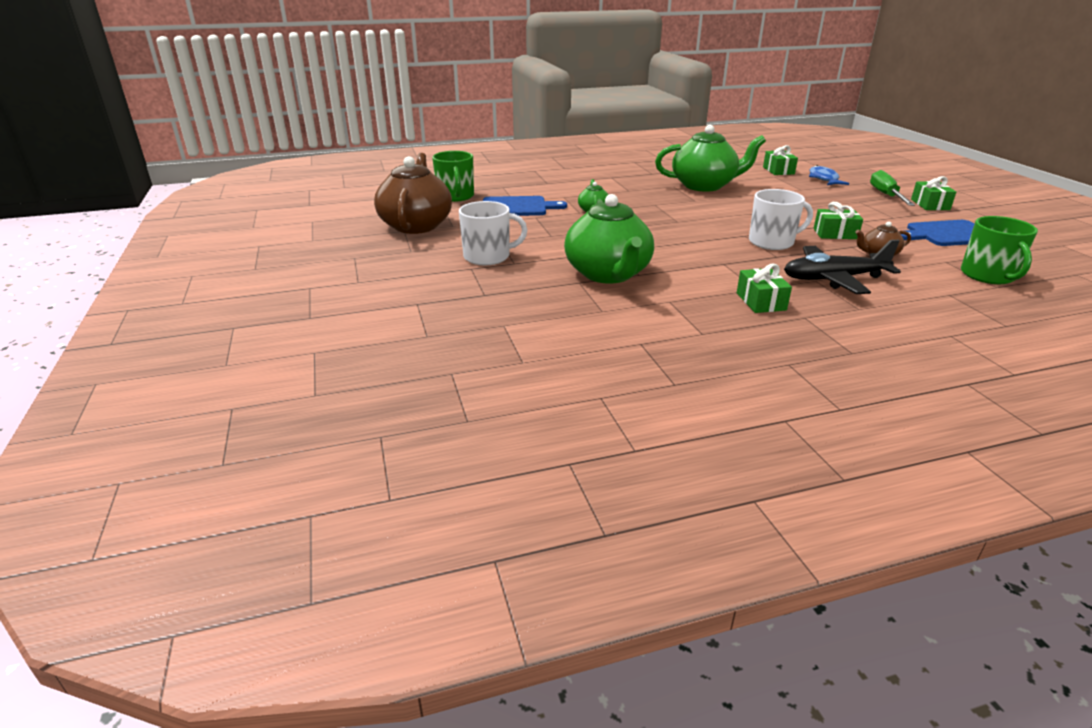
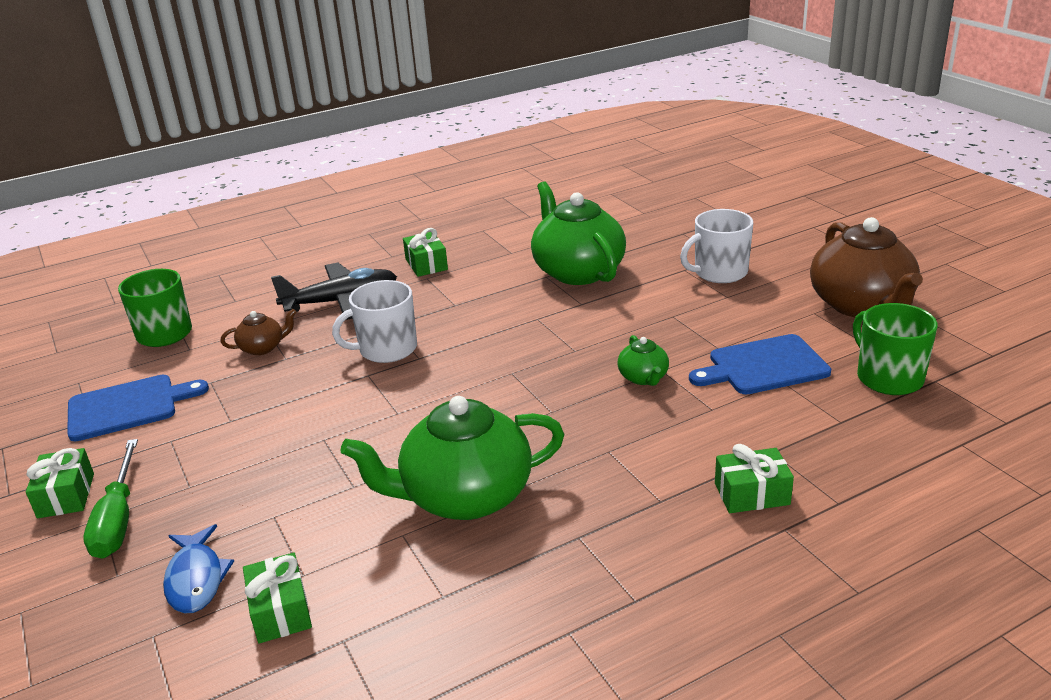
camera: 170 degrees right, 0 degrees up
(835, 234) = (292, 381): green gift -> green gift (752, 494)

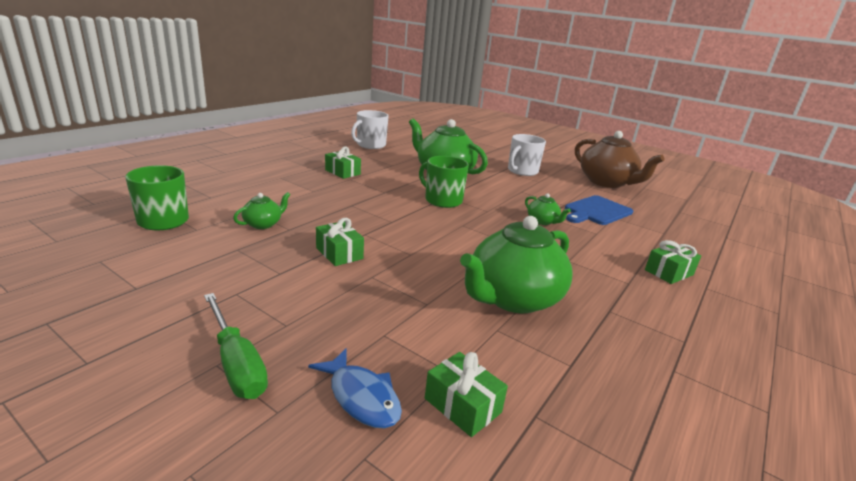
camera: 30 degrees left, 5 degrees down
(66, 495) = (160, 352): green gift -> green gift (339, 253)
(128, 407) = (170, 274): blue cutting board -> none
(263, 348) = (263, 224): brown teapot -> green teapot
(341, 301) = (300, 194): black plane -> none
(386, 349) = (363, 218): white mug -> white mug (370, 145)
(888, 377) = (658, 212): green mug -> green mug (442, 200)

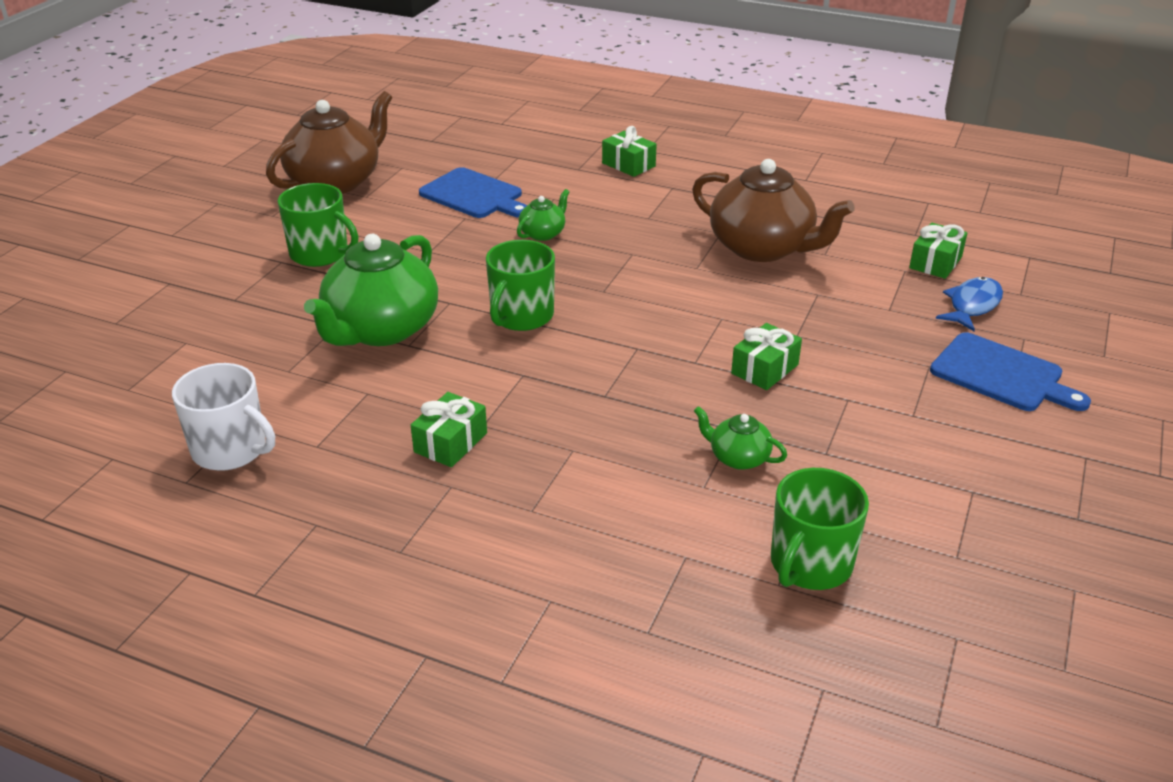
camera: 100 degrees left, 10 degrees up
(236, 363) = (1001, 375): green screwdriver -> blue cutting board
(512, 298) = (763, 248): green teapot -> brown teapot
(522, 171) = (320, 253): white mug -> green mug

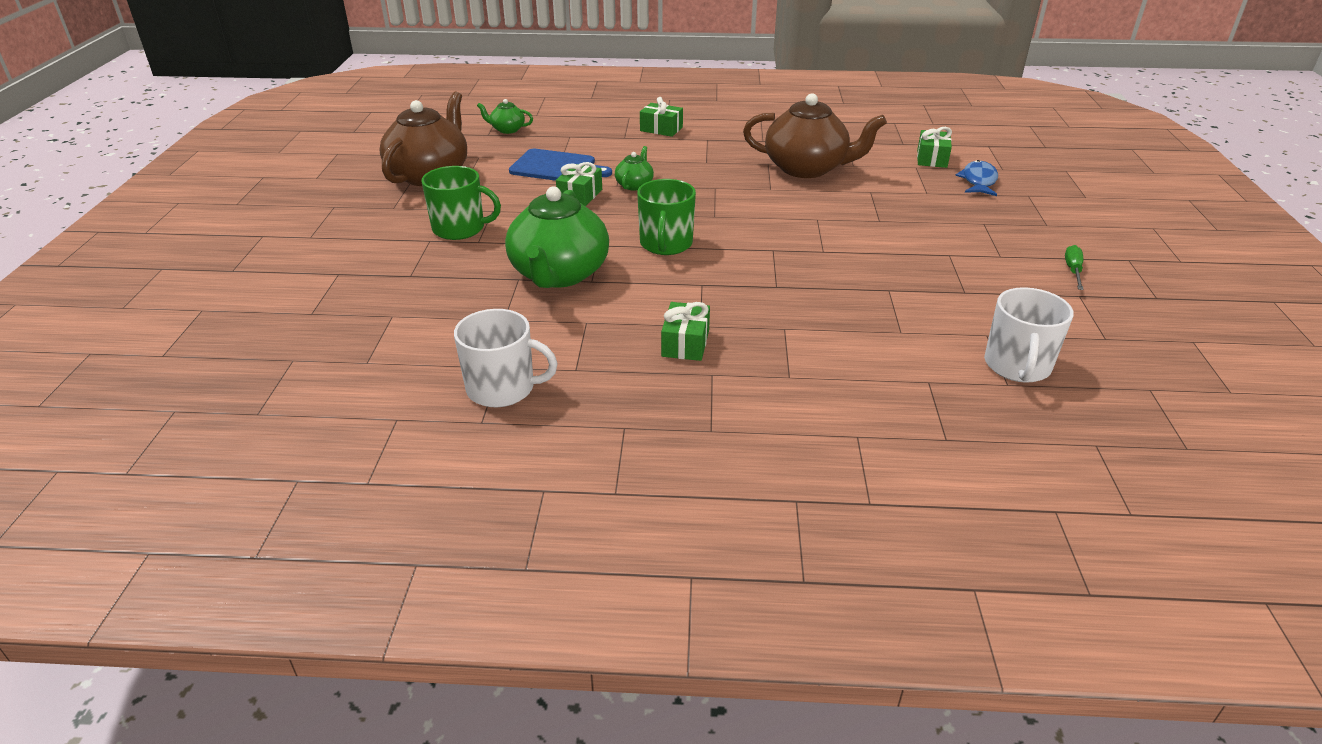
camera: 20 degrees left, 0 degrees up
(738, 458) = (908, 308): green teapot -> green teapot (507, 129)
(765, 369) = (876, 246): green gift -> green gift (580, 195)
(810, 564) = (1017, 366): green mug -> white mug
(993, 455) = (1073, 270): none -> green screwdriver
(1001, 375) = (1034, 220): blue cutting board -> none

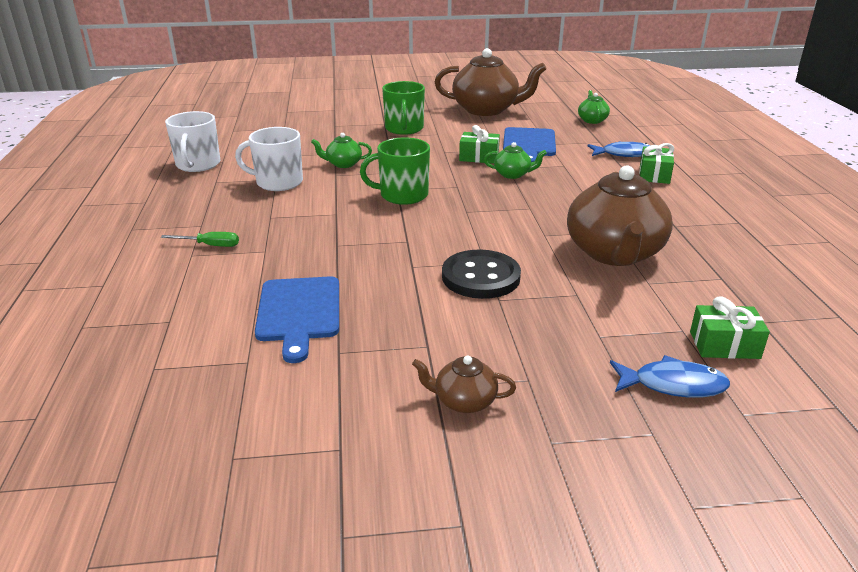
camera: 80 degrees right, 5 degrees down
(559, 274) = (343, 164): green teapot -> green teapot, size x0.45
(608, 132) = (624, 154): none -> blue fish
(685, 343) = (244, 213): green gift -> none
(843, 223) = (481, 277): none -> black button
(906, 309) = (299, 312): none -> blue cutting board
(1014, 247) = (464, 401): none -> brown teapot
(1017, 366) = (184, 377): white mug -> white mug (278, 182)
(1073, 270) = (409, 452): green screwdriver -> green screwdriver (210, 245)

